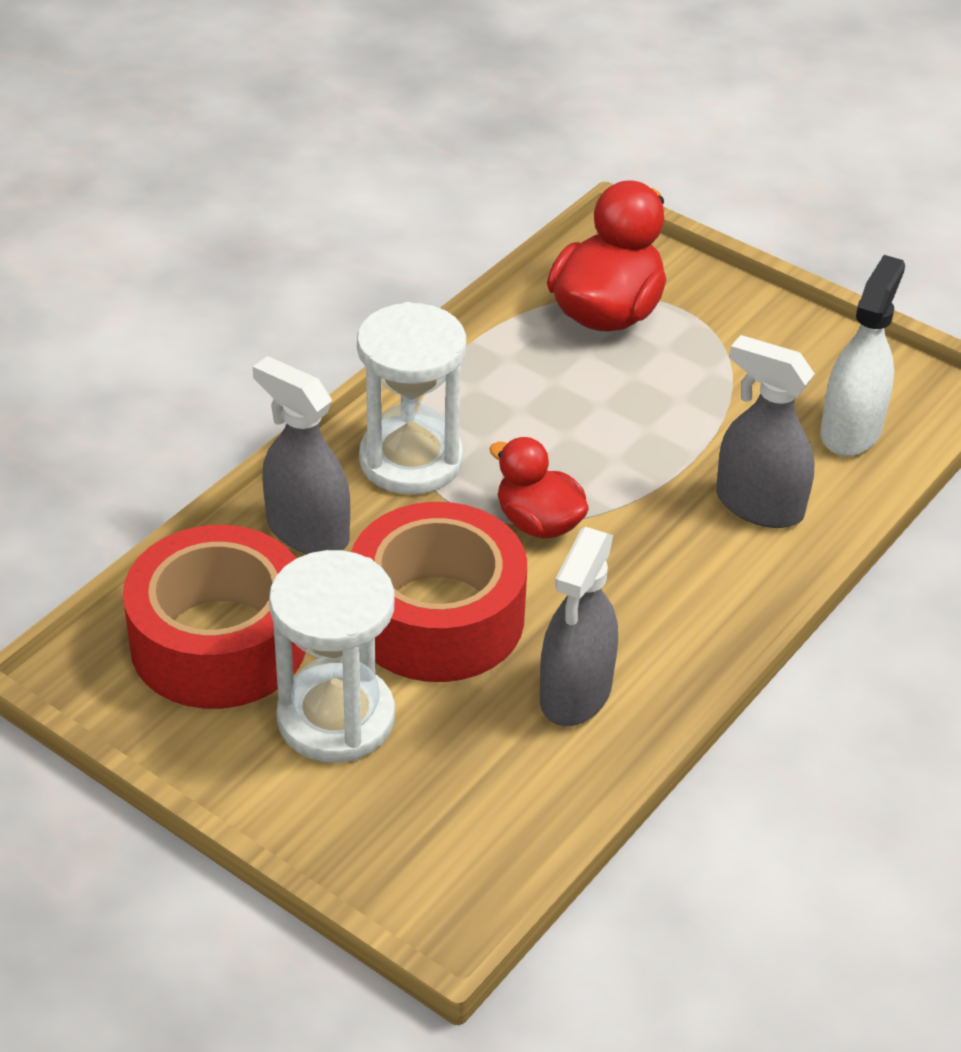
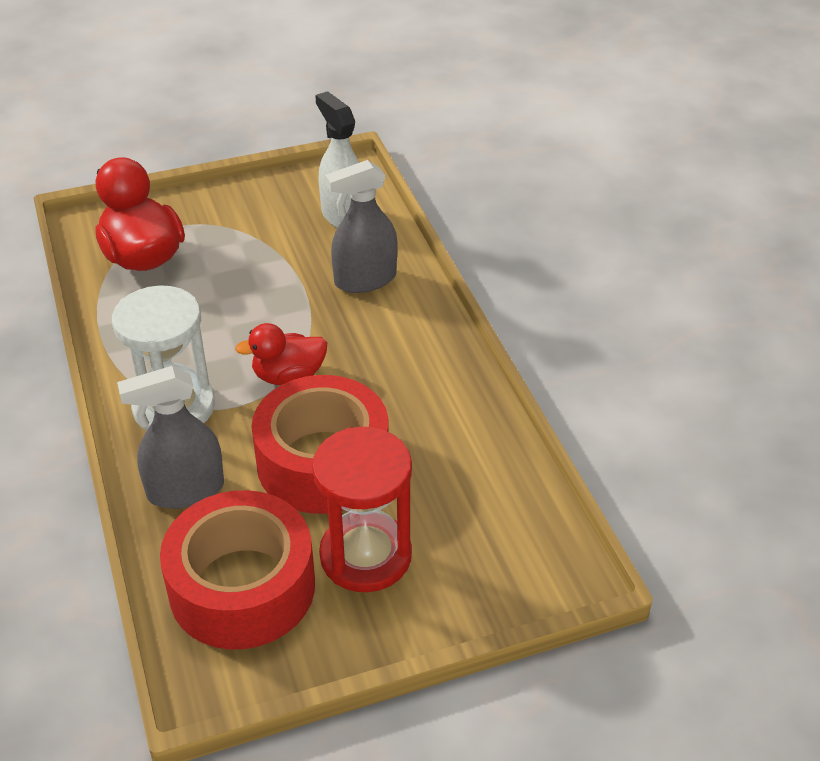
camera: 55 degrees left, 0 degrees up
(336, 718) = (365, 556): white hourglass -> red hourglass
(575, 693) = (441, 430): grey spray bottle -> none

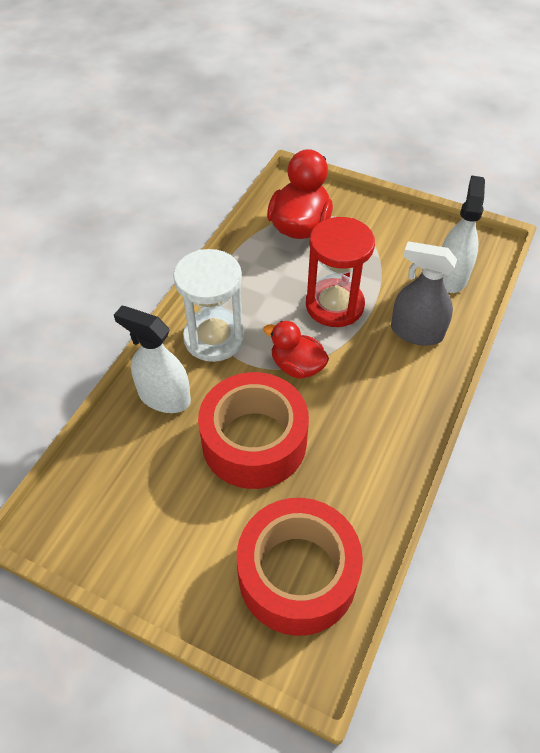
camera: 45 degrees right, 10 degrees up
(185, 490) = (164, 397): grey spray bottle -> white spray bottle
(242, 587) = (126, 485): red tape -> red tape (297, 574)
(365, 556) = (210, 527): red hourglass -> red hourglass (334, 305)

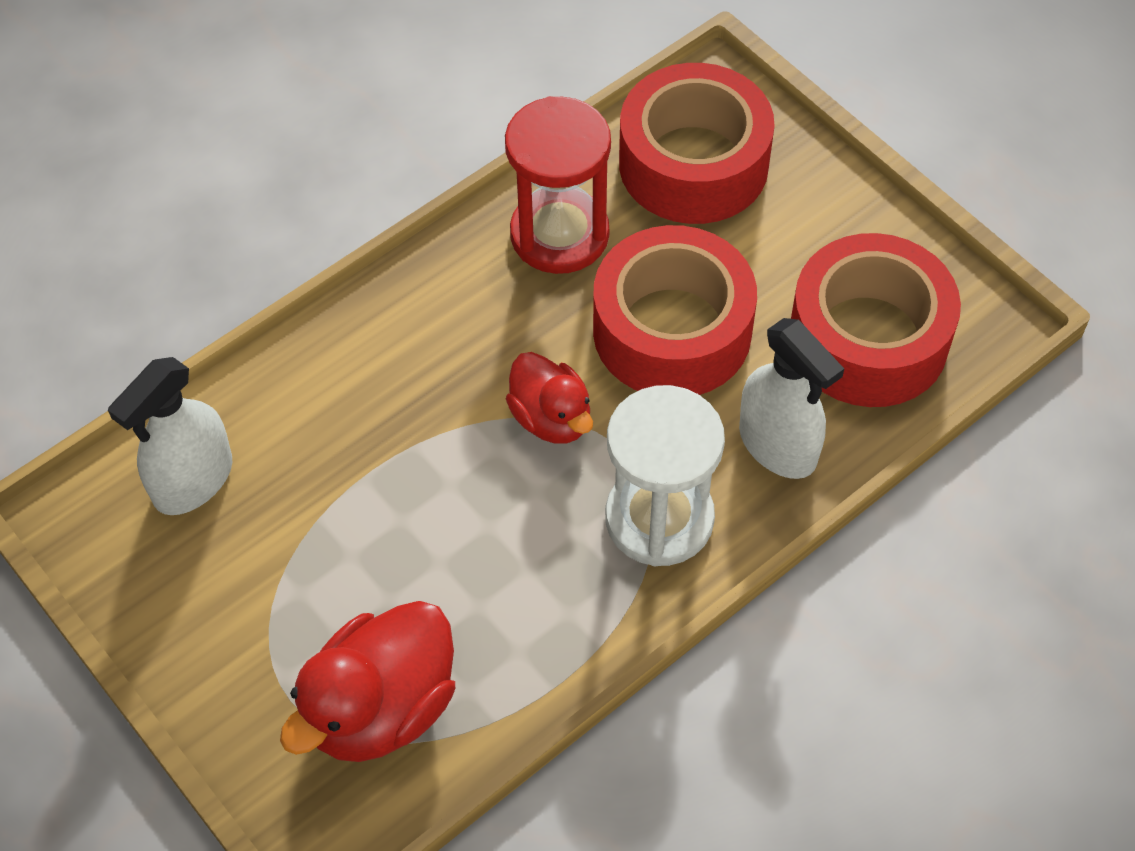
camera: 155 degrees left, 5 degrees up
(128, 483) = (868, 339): none -> red tape
(334, 305) = (427, 503): red hourglass -> red hourglass (559, 234)
(416, 332) = (331, 403): grey spray bottle -> none

